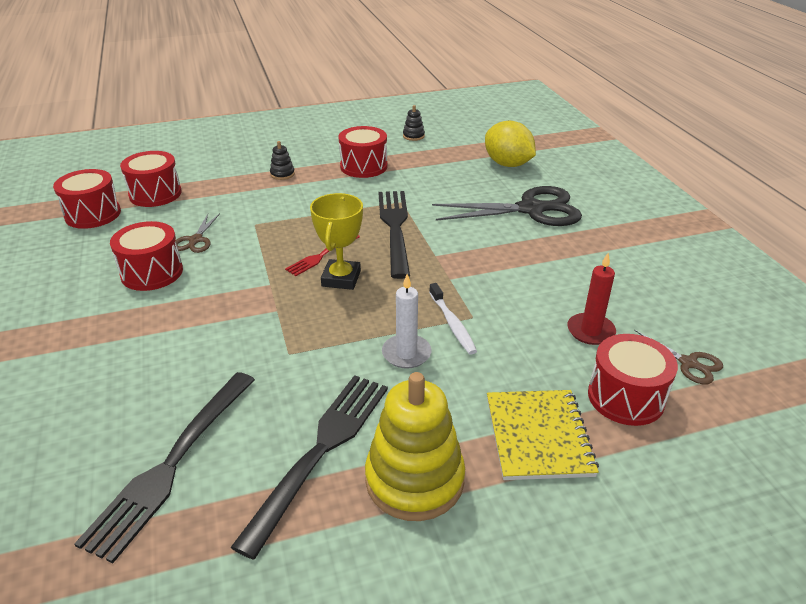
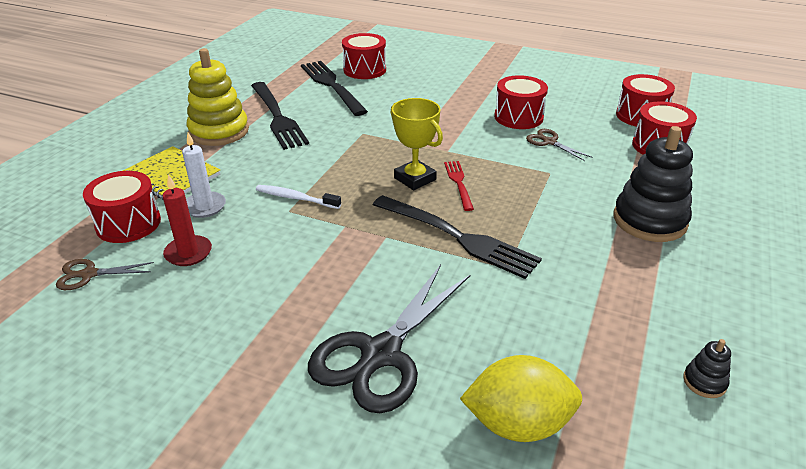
camera: 130 degrees right, 0 degrees up
(282, 174) = (649, 220): black stacking toy -> black stacking toy, size x2.31
(363, 166) = (625, 283): red drum -> red drum (364, 70)
(406, 353) = (299, 168): white candle -> white candle (204, 207)

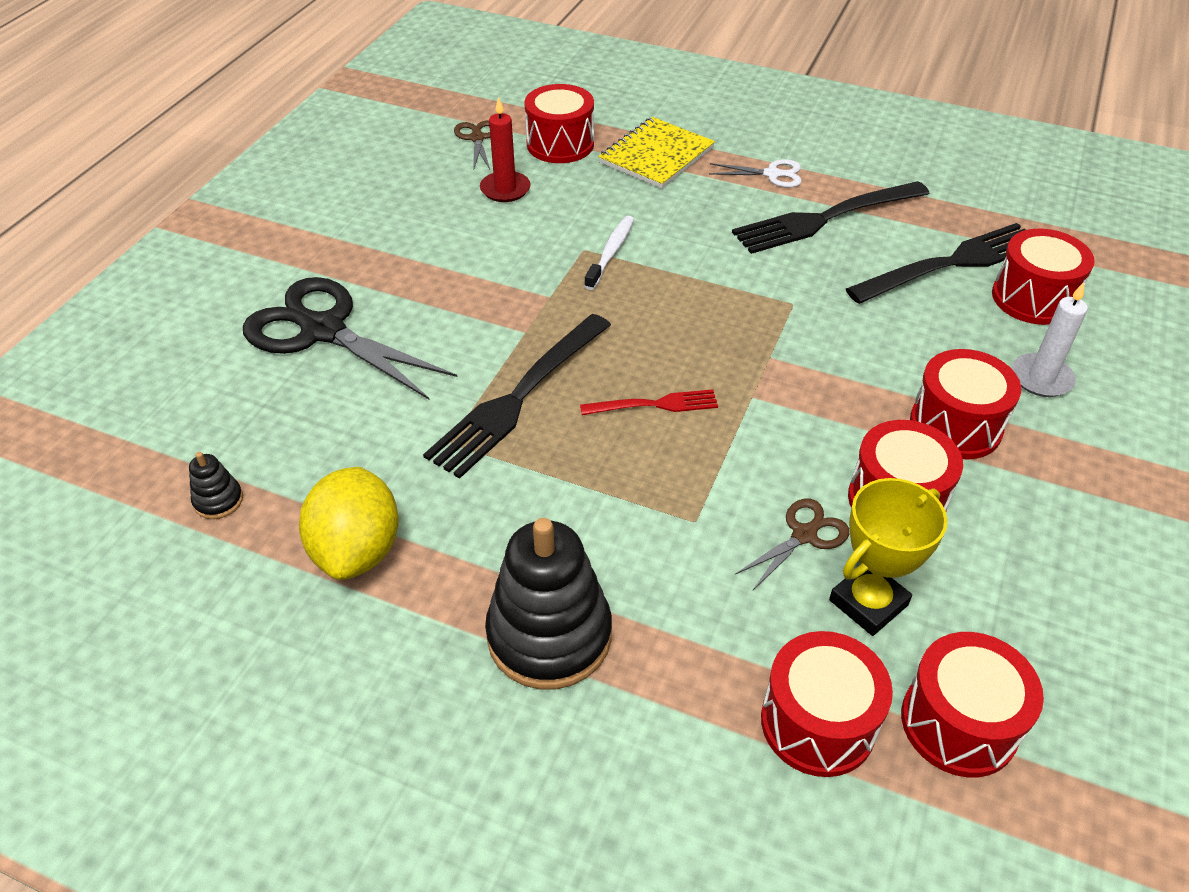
camera: 90 degrees right, 10 degrees up
(204, 207) = (592, 187): white candle -> white candle (1041, 378)
(219, 131) = (772, 174): yellow stacking toy -> white scissors
(415, 179) = (664, 358): yellow trophy -> yellow trophy (868, 602)
(463, 98) = (955, 425): none -> red drum
(518, 423) = (202, 427): yellow lemon -> yellow lemon (357, 550)
(704, 382) = (203, 607): black stacking toy -> black stacking toy (218, 500)

